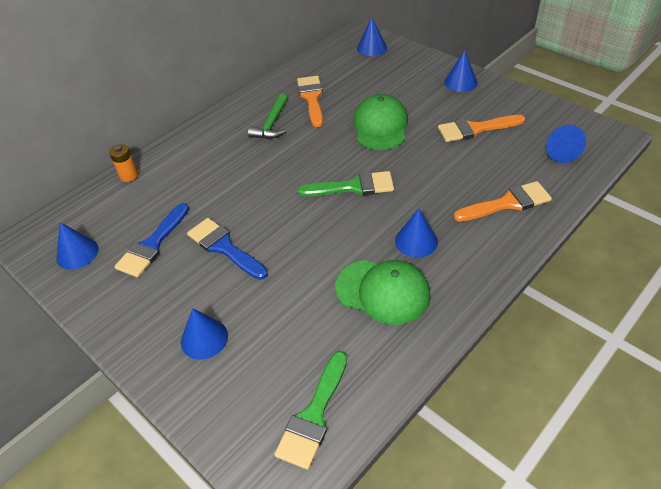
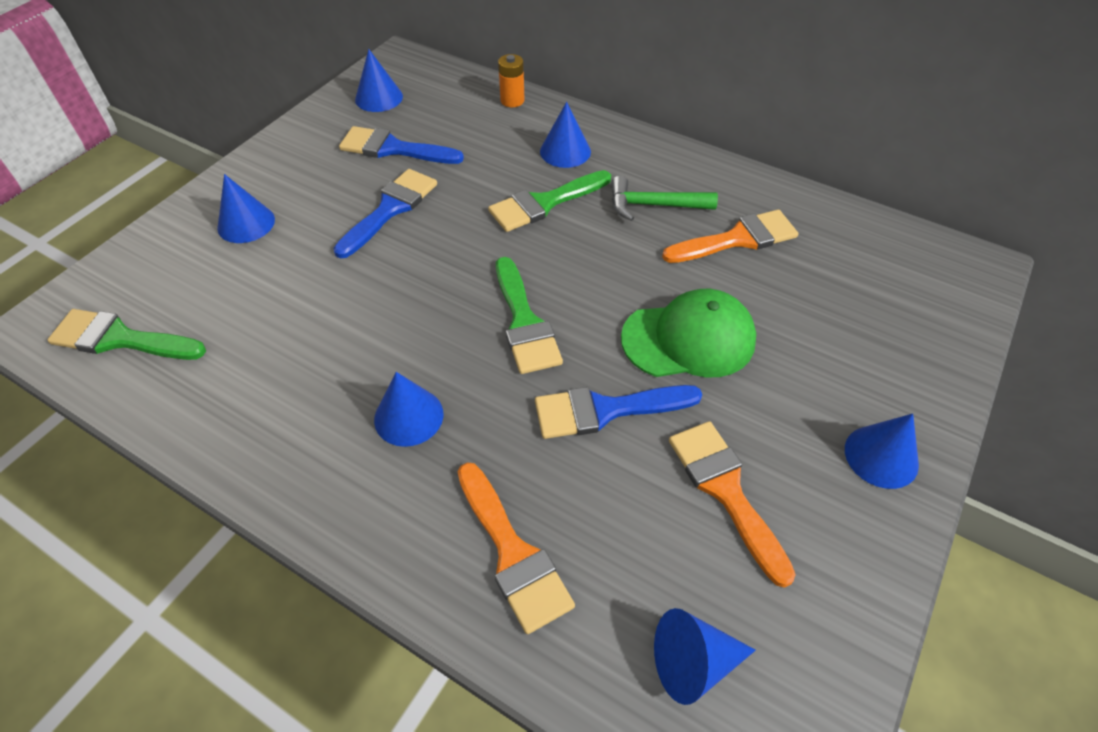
camera: 75 degrees right, 5 degrees up
(250, 169) = (544, 203): none -> green brush
(372, 48) = (934, 297): blue cone -> blue cone (565, 151)
(383, 291) = (307, 384): green cap -> none
(423, 161) = (606, 410): none -> blue brush

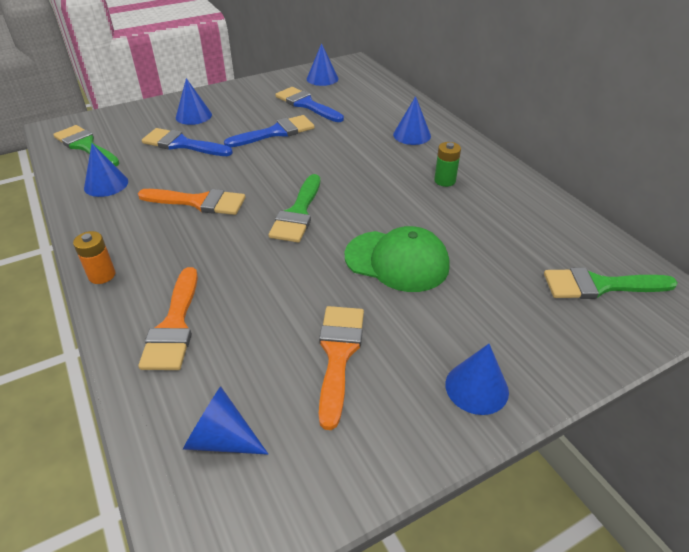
camera: 30 degrees right, 10 degrees down
(408, 416) = (186, 234): blue cone -> blue cone (106, 184)
(512, 100) = (402, 100): orange battery -> orange battery (102, 275)
(544, 203) = (371, 157): green brush -> green brush (600, 285)
(606, 410) = (303, 277): blue brush -> blue brush (182, 144)
(653, 205) = (444, 181): green hammer -> green battery
(737, 239) = (488, 218): orange brush -> orange brush (198, 202)

